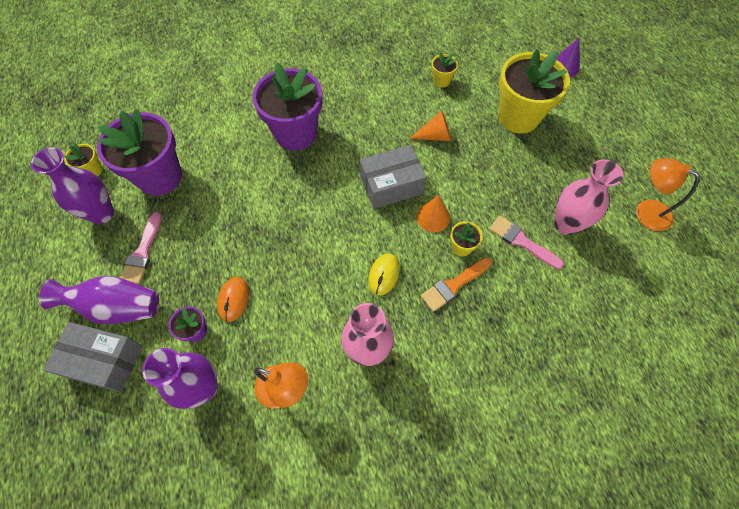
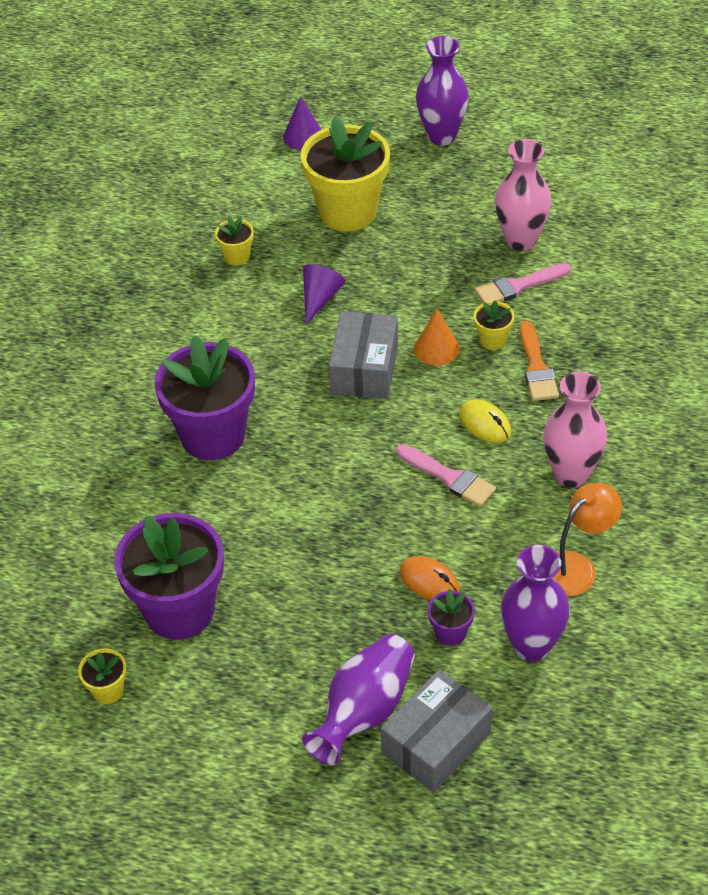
camera: 60 degrees left, 15 degrees down
(102, 214) = (197, 696): purple vase -> purple vase (441, 136)
(143, 252) = (295, 661): pink brush -> pink brush (449, 477)
(435, 136) = (320, 298): orange cone -> purple cone
(646, 211) = (546, 170): orange lamp -> none

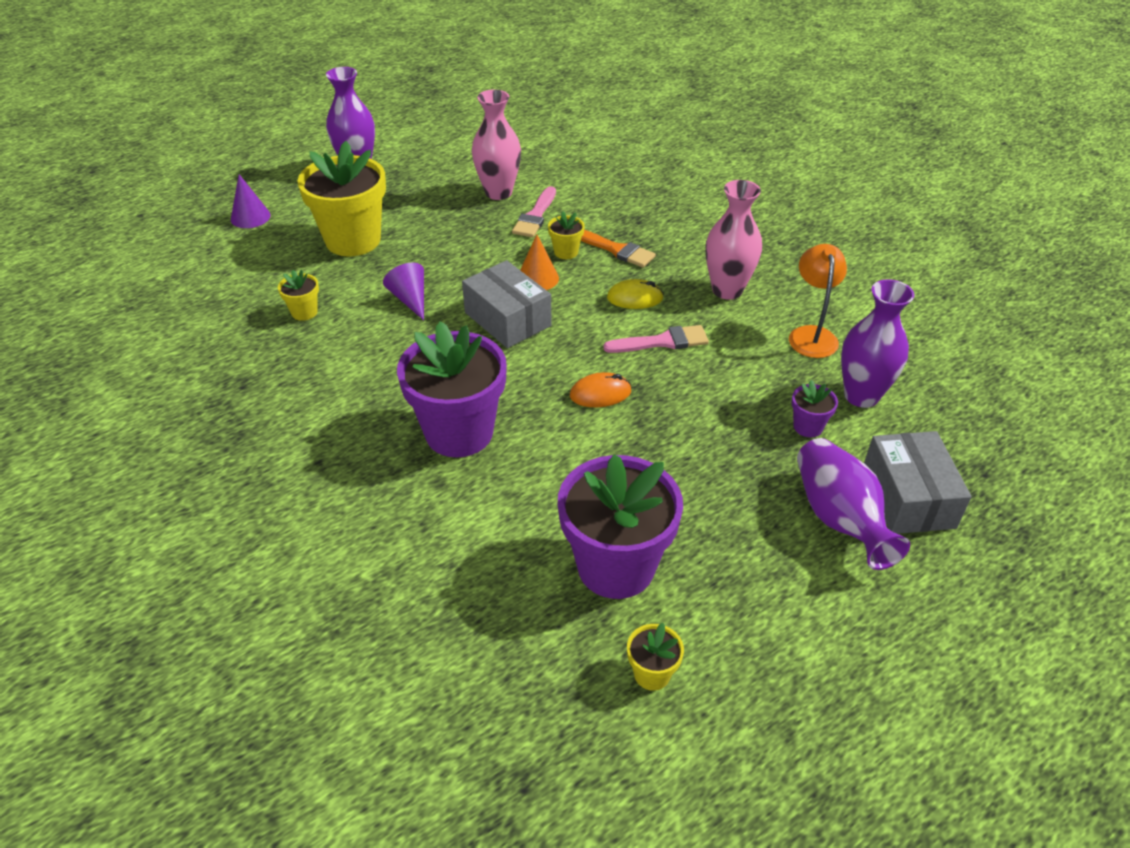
camera: 50 degrees left, 5 degrees down
(429, 581) = (747, 408): orange mouse -> orange mouse (600, 394)

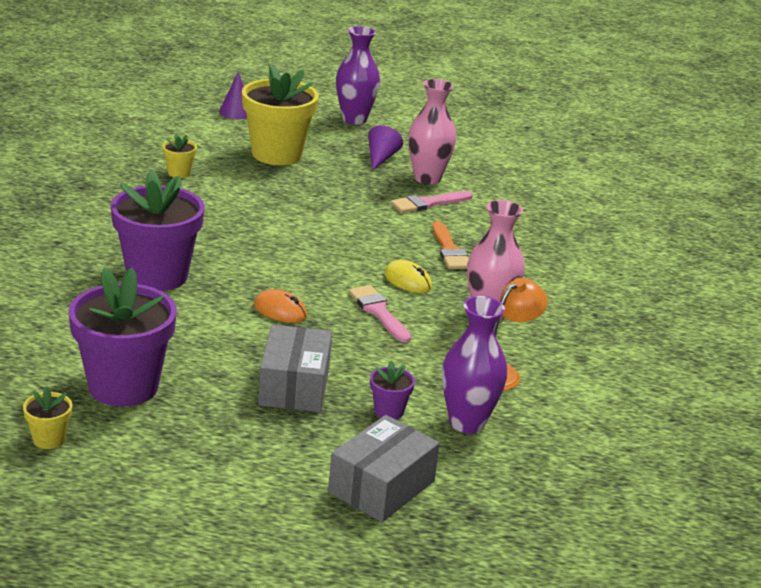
camera: 40 degrees right, 15 degrees down
(410, 299) = (254, 200): purple cone -> purple cone (381, 158)
(507, 319) = (296, 243): grey box -> grey box (294, 386)
(537, 278) = (360, 235): orange cone -> none
(566, 252) = (409, 232): yellow flower pot -> none
(662, 342) = (378, 312): pink brush -> pink brush turned 150 degrees counterclockwise
(839, 518) = (309, 462): purple vase -> none

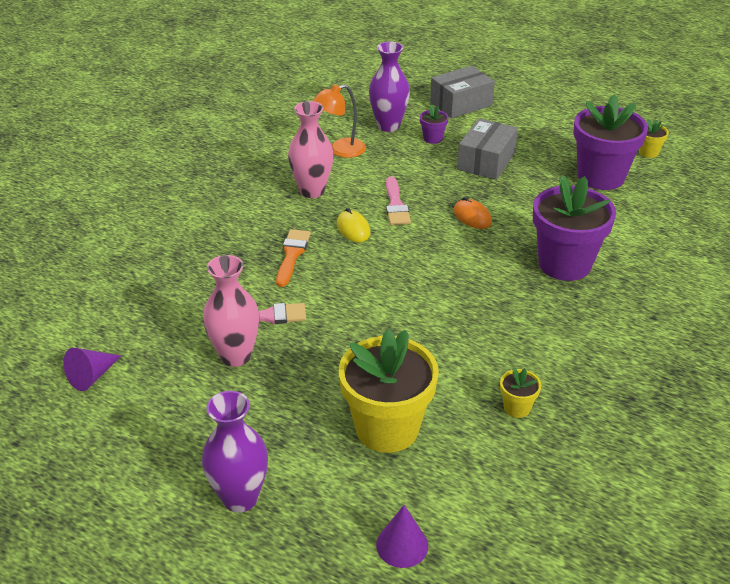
camera: 155 degrees left, 10 degrees up
(381, 158) = (263, 401): purple cone -> purple cone (92, 376)

